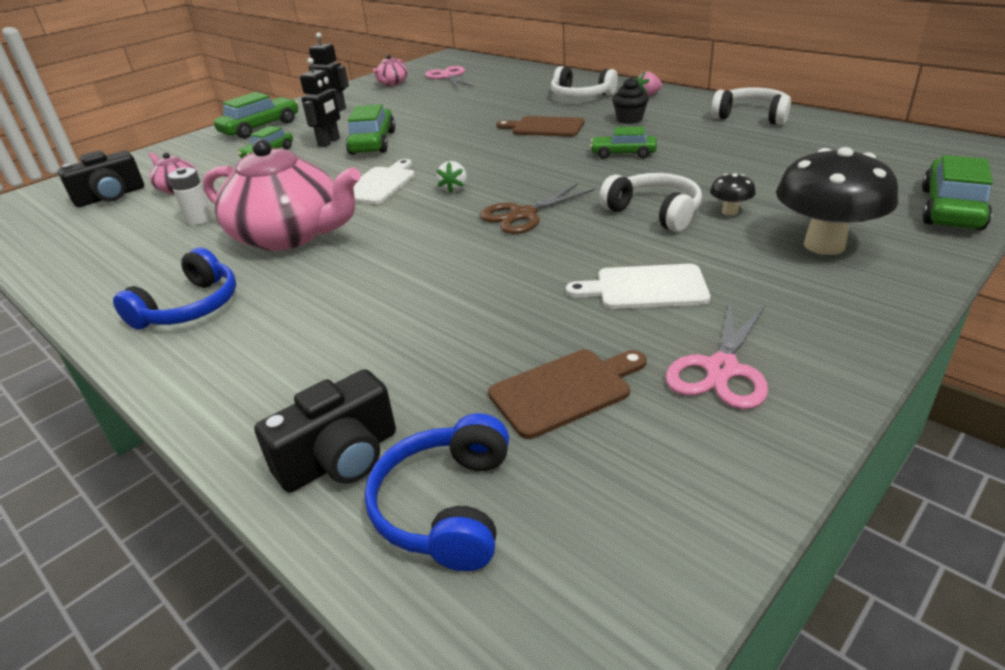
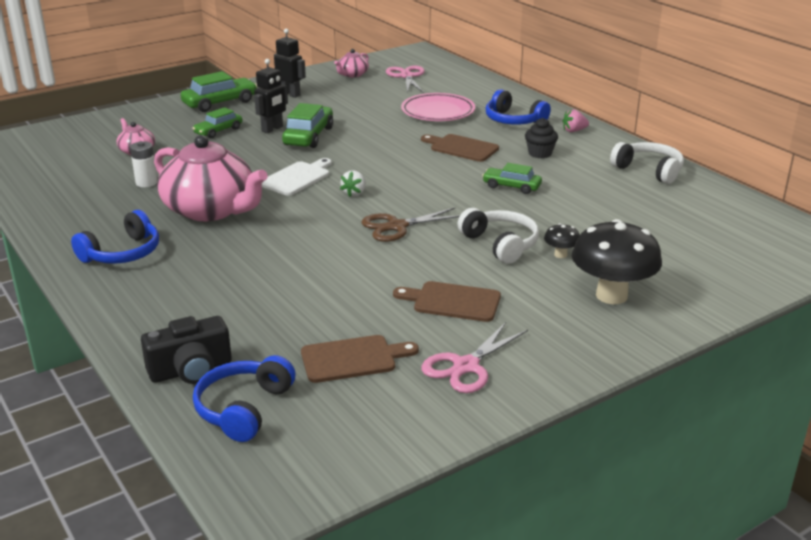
camera: 10 degrees right, 5 degrees down
(110, 196) = (83, 149): black camera -> none
(499, 100) = (438, 112): none -> pink plate
(581, 96) = (513, 120): white headphones -> blue headphones
(645, 288) = (452, 302): white cutting board -> brown cutting board
(951, 208) = (739, 286): green car -> none

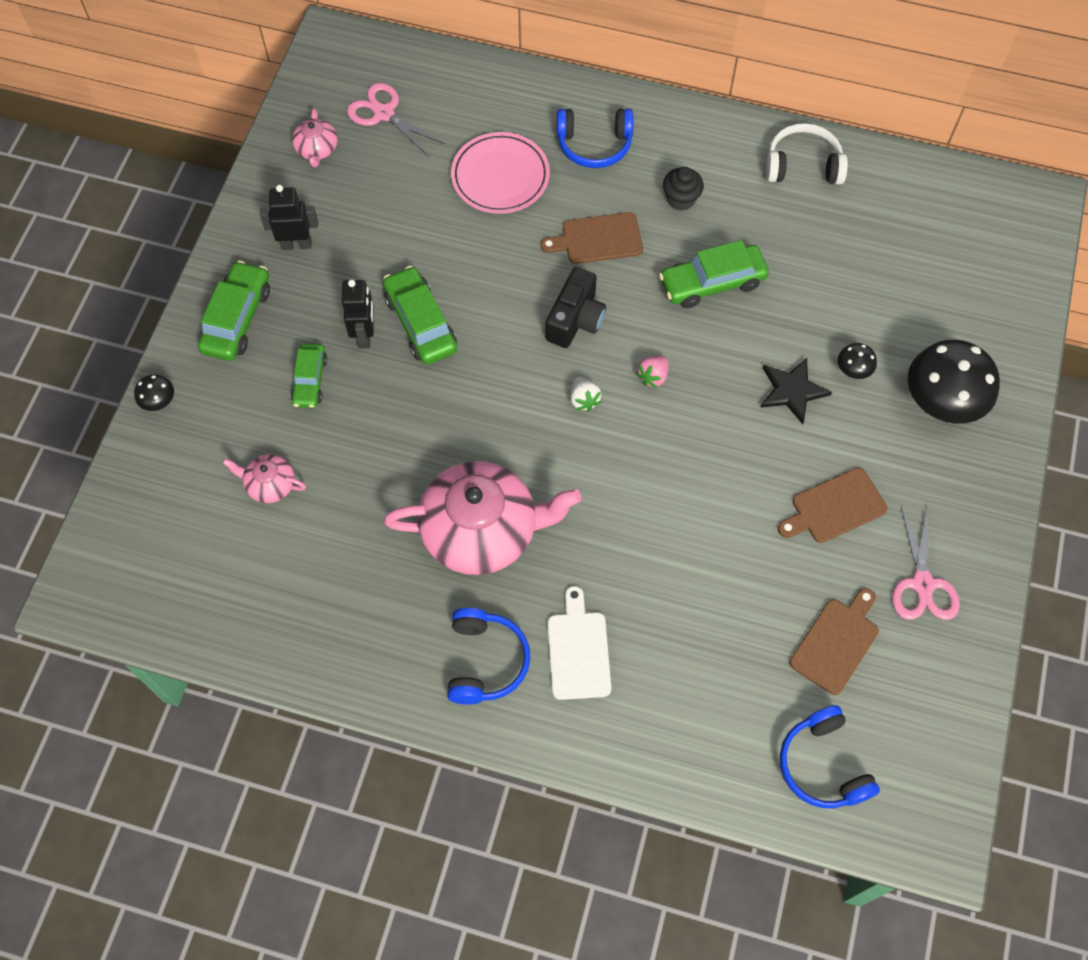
camera: 40 degrees left, 35 degrees up
(137, 110) = (159, 402): none -> black mushroom
(146, 183) = (358, 534): white battery -> none
(191, 370) = (735, 758): black camera -> black camera (575, 319)
(297, 178) = (499, 412): white cutting board -> white cutting board (578, 650)
(397, 226) = (680, 428): brown scissors -> none
(500, 244) = (792, 391): white headphones -> black star
(511, 186) = (712, 283): green car -> green car, size x1.56
(574, 131) = (671, 128): pink strawberry -> pink strawberry (653, 376)

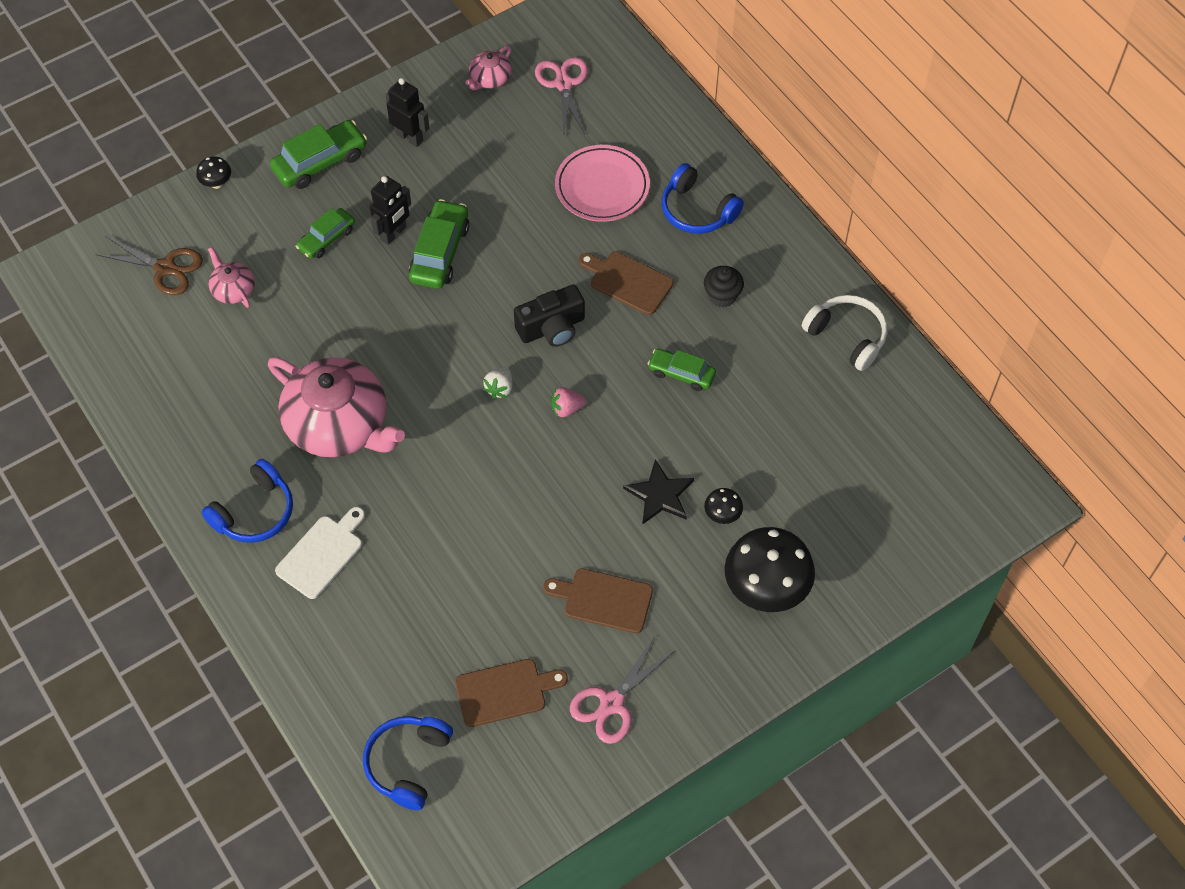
camera: 40 degrees right, 5 degrees down
(187, 511) = (165, 268): none -> brown scissors
(712, 283) = (681, 374): green car -> green car, size x0.64

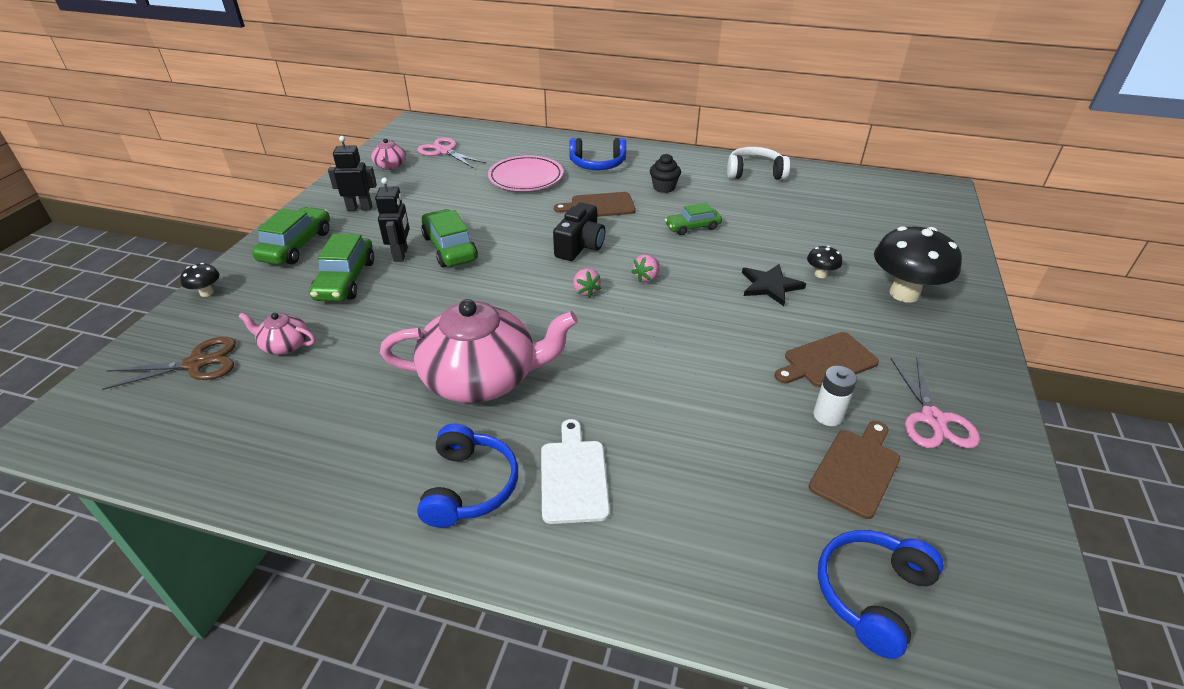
camera: 40 degrees left, 20 degrees down
(326, 239) = (345, 280): green car -> green car, size x1.56
(408, 763) = (871, 594): blue headphones -> blue headphones turned 60 degrees clockwise
(500, 388) = (585, 291): white strawberry -> pink strawberry
(540, 641) = (828, 415): none -> white battery

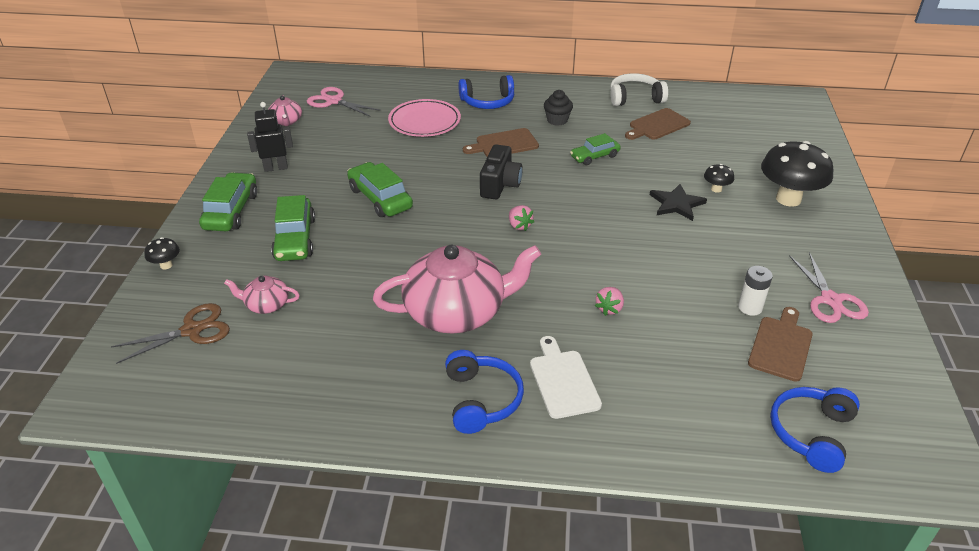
camera: 10 degrees left, 0 degrees up
(401, 254) = (336, 209): black robot -> none
(646, 277) = (568, 207): pink strawberry -> pink strawberry (609, 308)
(827, 361) = (739, 263): brown cutting board -> brown cutting board (657, 125)

